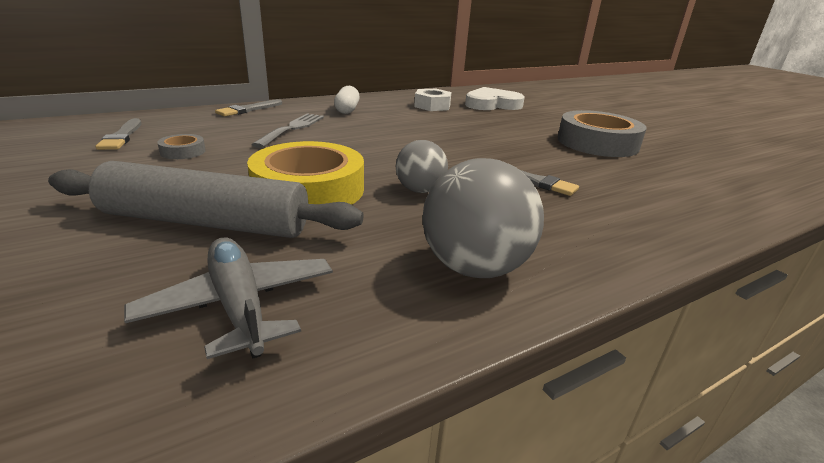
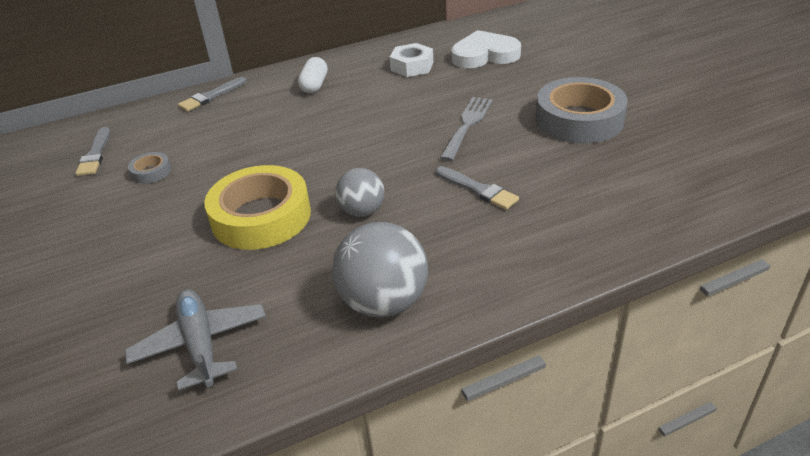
camera: 10 degrees right, 10 degrees up
(206, 222) = (175, 262): grey rolling pin -> none
(292, 129) = (253, 126): grey fork -> grey fork (467, 126)

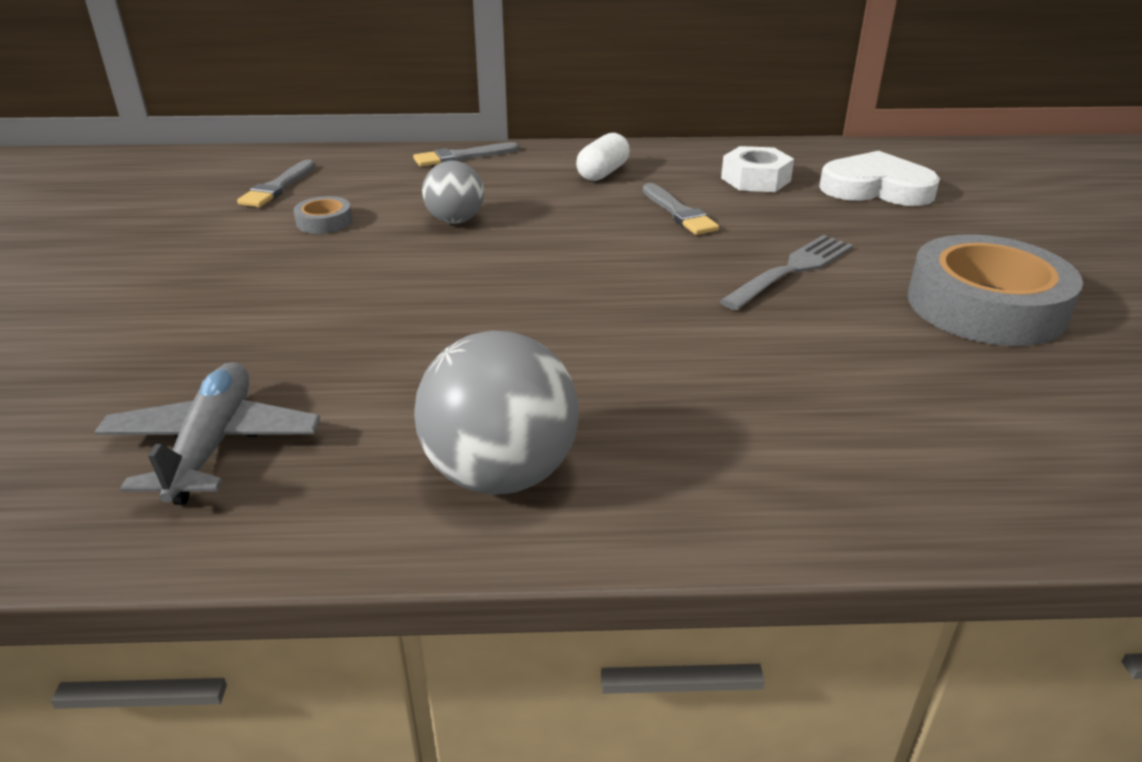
camera: 20 degrees right, 5 degrees down
(261, 216) = (416, 309): yellow tape -> none
(362, 211) = (558, 340): grey ball -> grey ball (455, 220)
(478, 189) = (754, 360): grey brush -> grey brush (679, 213)

